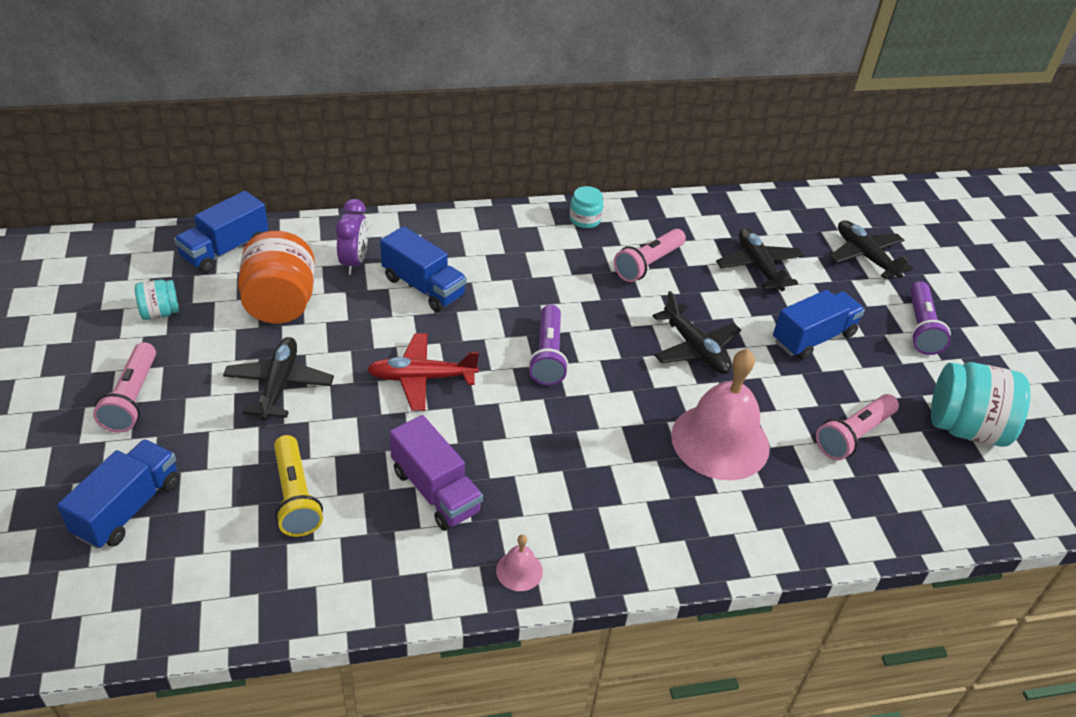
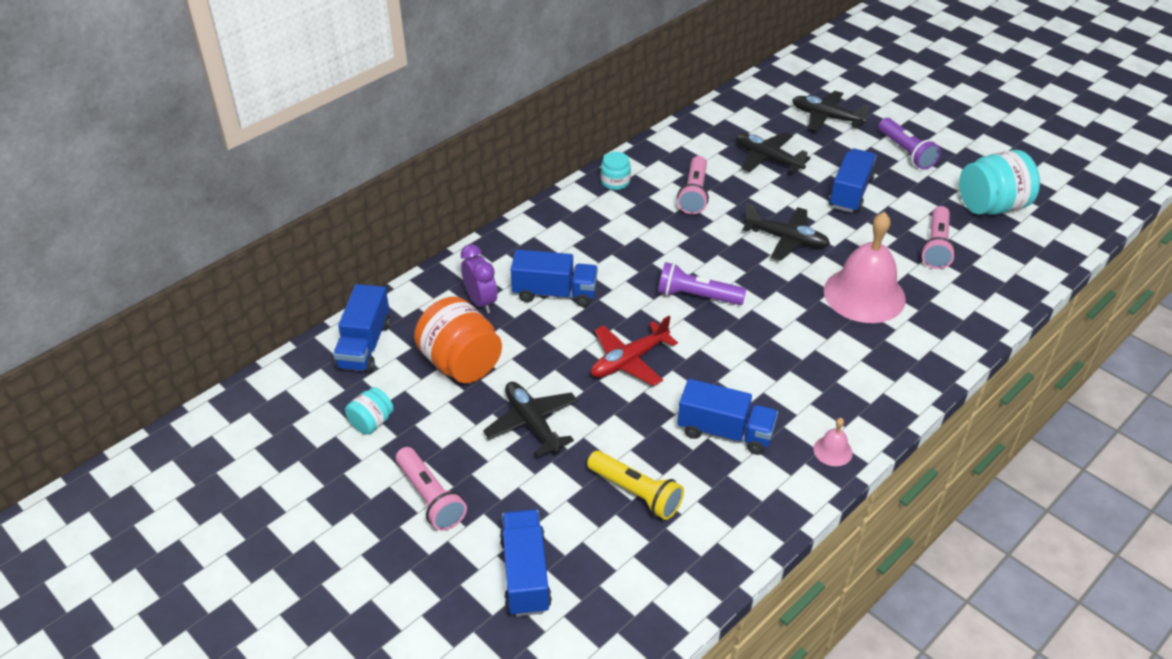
camera: 30 degrees left, 0 degrees up
(436, 491) = (725, 432): purple truck -> blue truck
(548, 355) = (697, 296): purple flashlight -> purple flashlight turned 135 degrees clockwise

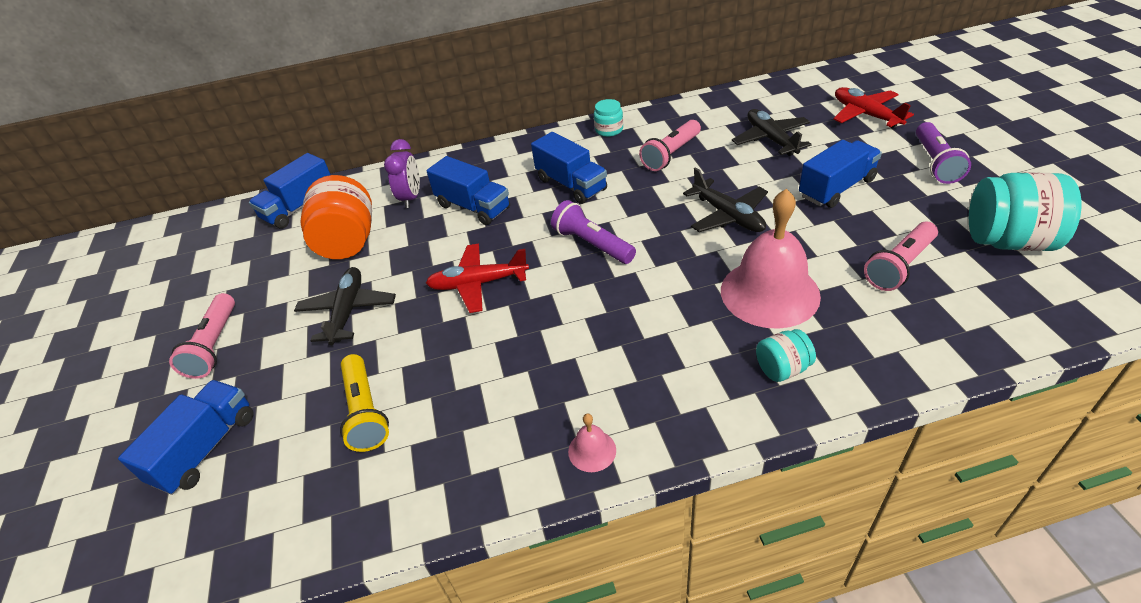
camera: 35 degrees right, 0 degrees up
(371, 422) = (242, 267): turquoise jar -> turquoise jar (782, 368)
(725, 432) = (500, 384): blue truck -> blue truck (571, 184)
(826, 117) = (865, 115): black plane -> red plane

